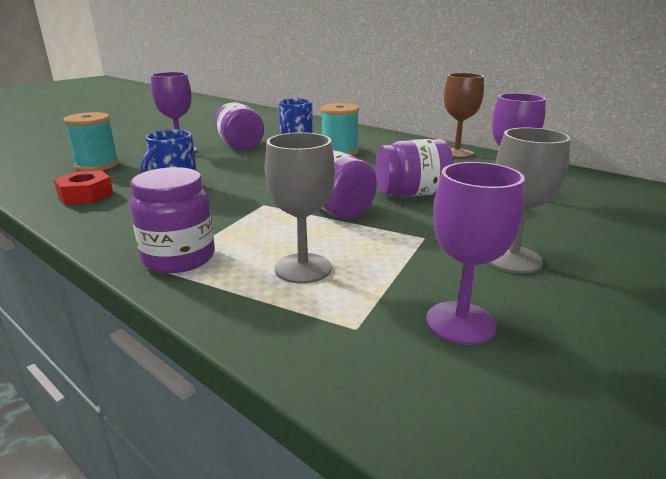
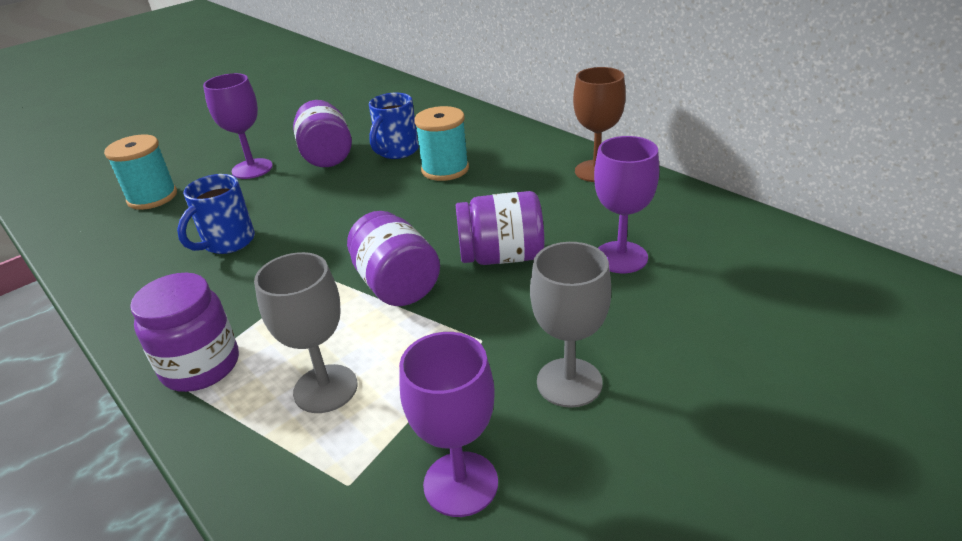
camera: 10 degrees right, 10 degrees up
(86, 195) = (129, 254): red nut -> none

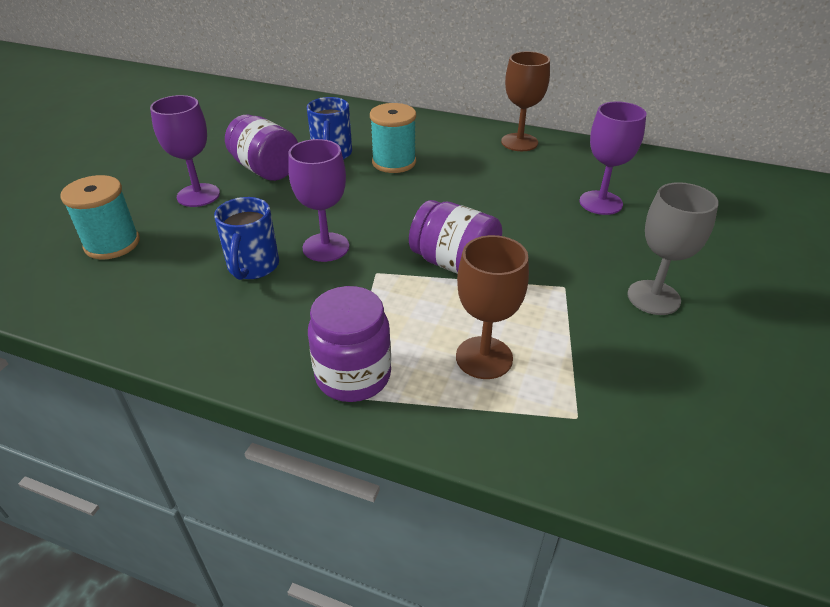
camera: 30 degrees left, 5 degrees up
(325, 388) = (484, 357): grey goblet -> brown goblet
(460, 483) = (653, 387): purple goblet -> purple goblet (326, 247)
(501, 257) = (515, 222): purple jar -> none

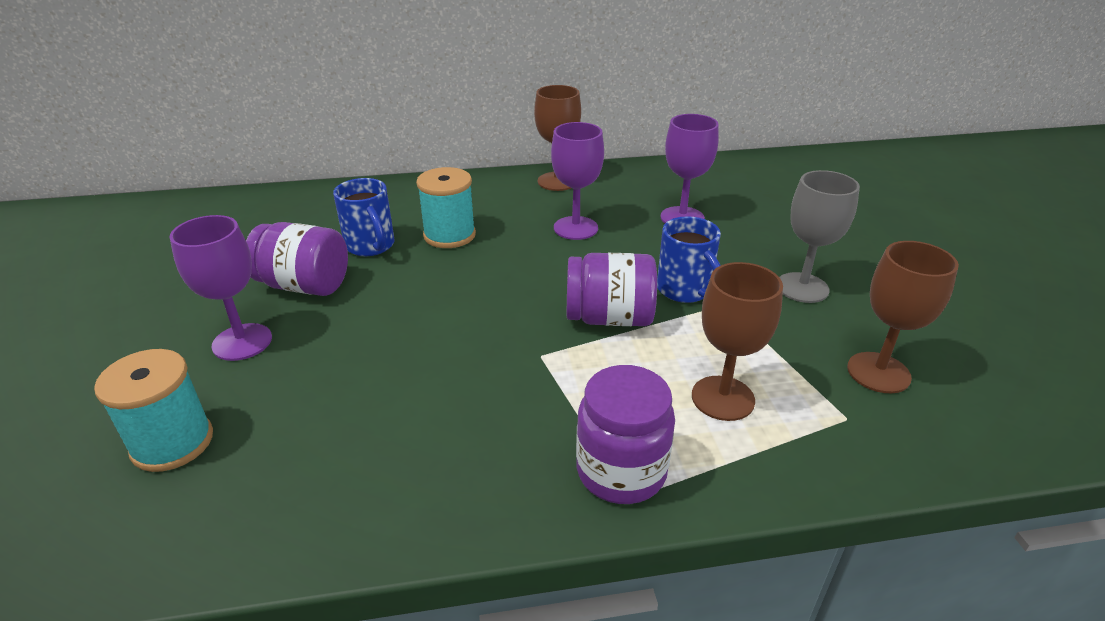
camera: 30 degrees left, 5 degrees down
(253, 267) = (396, 401): blue mug -> blue mug (685, 291)
(326, 247) = (461, 348): purple goblet -> purple goblet (575, 228)
(649, 394) = (878, 372): none -> brown goblet

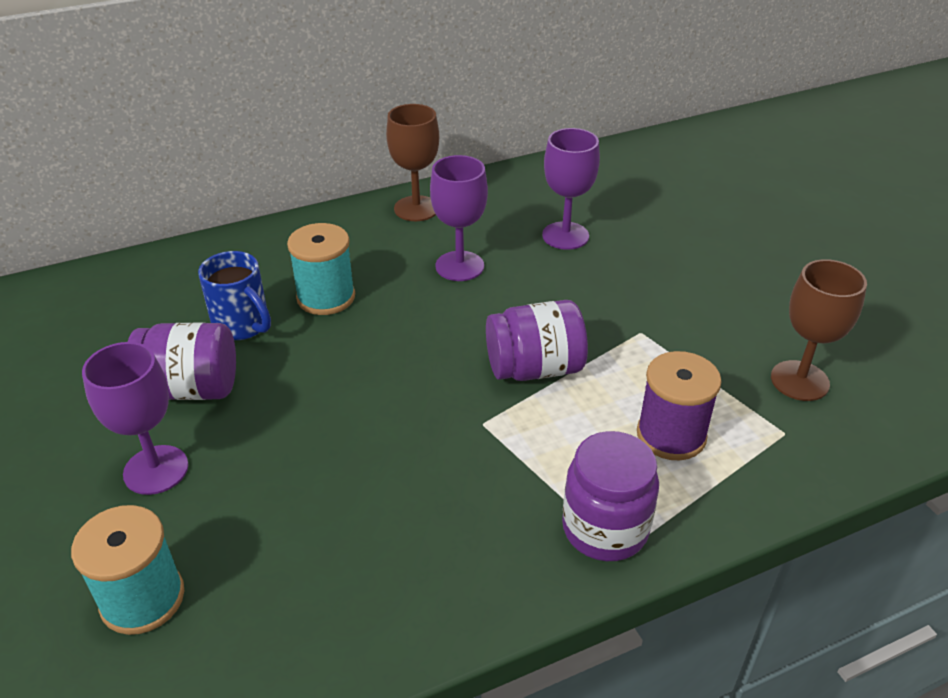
camera: 15 degrees left, 5 degrees up
(685, 291) = (598, 323): blue mug -> none
(723, 398) = (671, 435): brown goblet -> purple spool
(802, 288) = (707, 300): grey goblet -> none

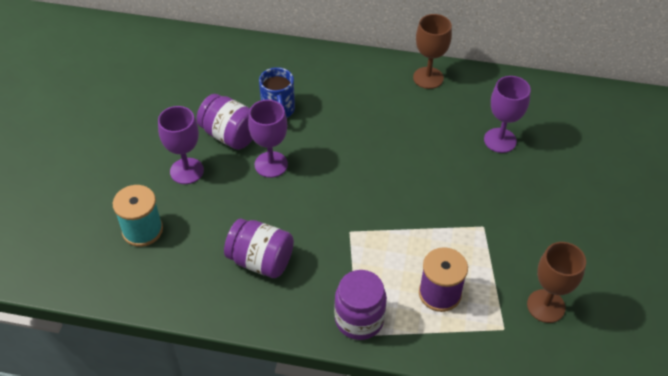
camera: 35 degrees right, 10 degrees up
(326, 297) = (332, 114): turquoise spool -> none
(459, 266) = (419, 130): purple goblet -> purple goblet (271, 164)
(534, 368) = (403, 215): purple jar -> purple jar (261, 261)

